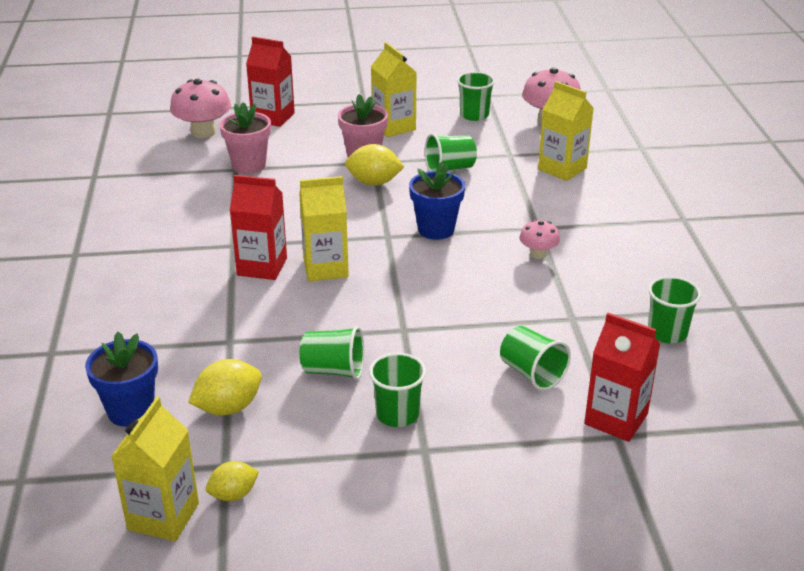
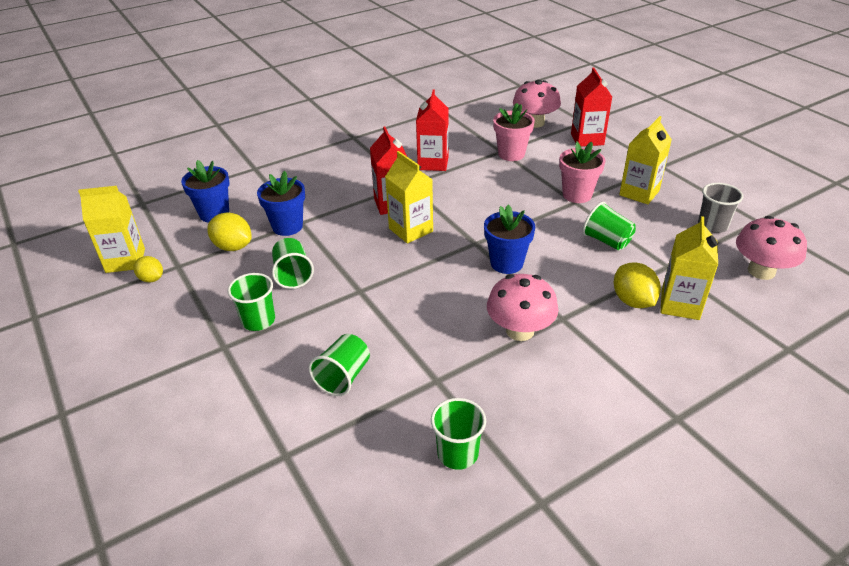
camera: 65 degrees right, 5 degrees up
(228, 353) = (287, 226): none -> blue flower pot
(374, 182) = (544, 212): yellow lemon -> yellow lemon (633, 301)
(474, 115) = (712, 225): green cup -> grey cup
(538, 254) = (520, 331): pink mushroom -> pink mushroom, size x1.77
(616, 419) = (307, 448): red carton -> red carton (433, 163)

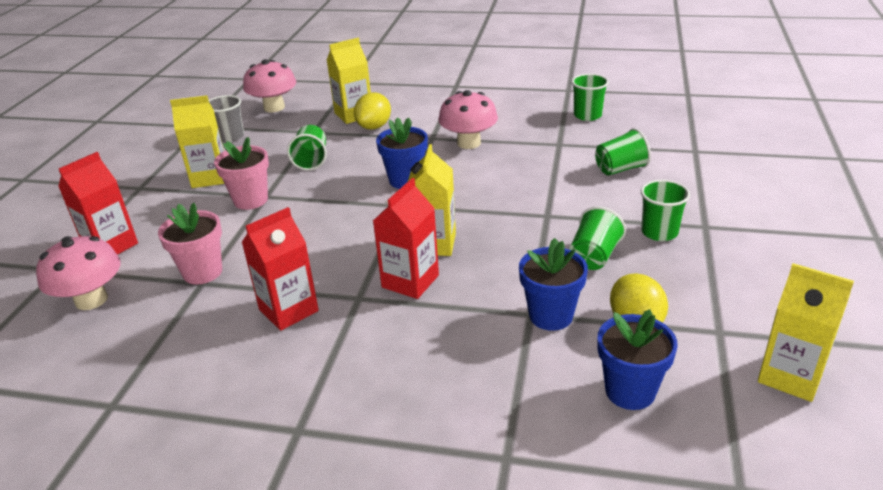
camera: 135 degrees left, 5 degrees down
(151, 279) = (758, 329): yellow lemon -> none

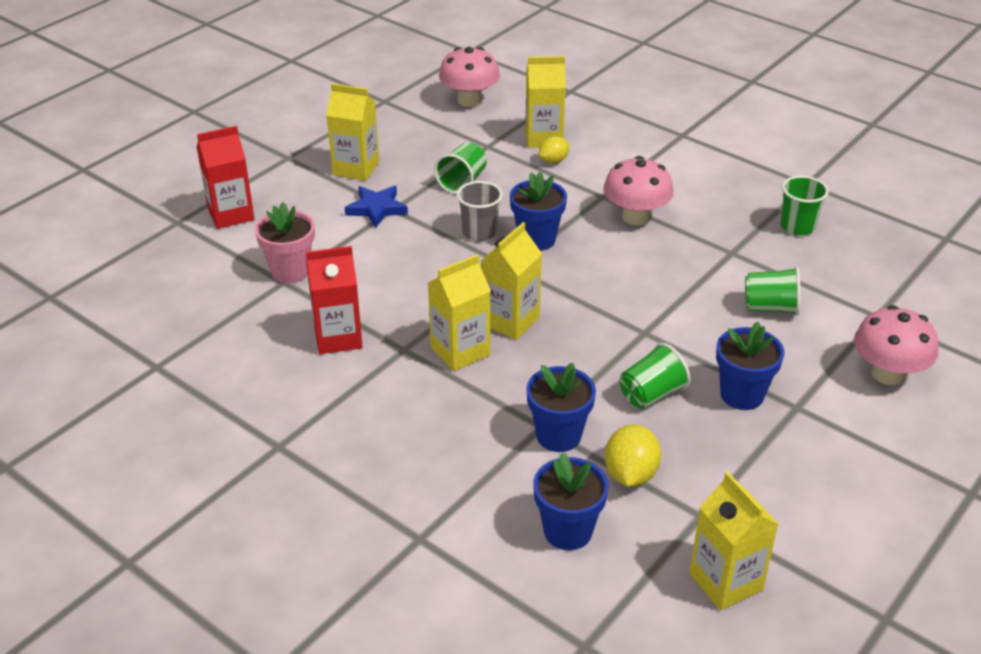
camera: 25 degrees right, 5 degrees up
(91, 300) = (188, 264): pink mushroom -> pink mushroom (887, 373)
(230, 136) = (404, 124): grey cup -> grey cup (479, 232)
(251, 200) = (377, 209): pink flower pot -> blue star
(374, 127) = (553, 161): yellow lemon -> yellow lemon, size x0.65
(410, 281) = (460, 351): red carton -> yellow carton
(659, 232) = (742, 395): green cup -> blue flower pot

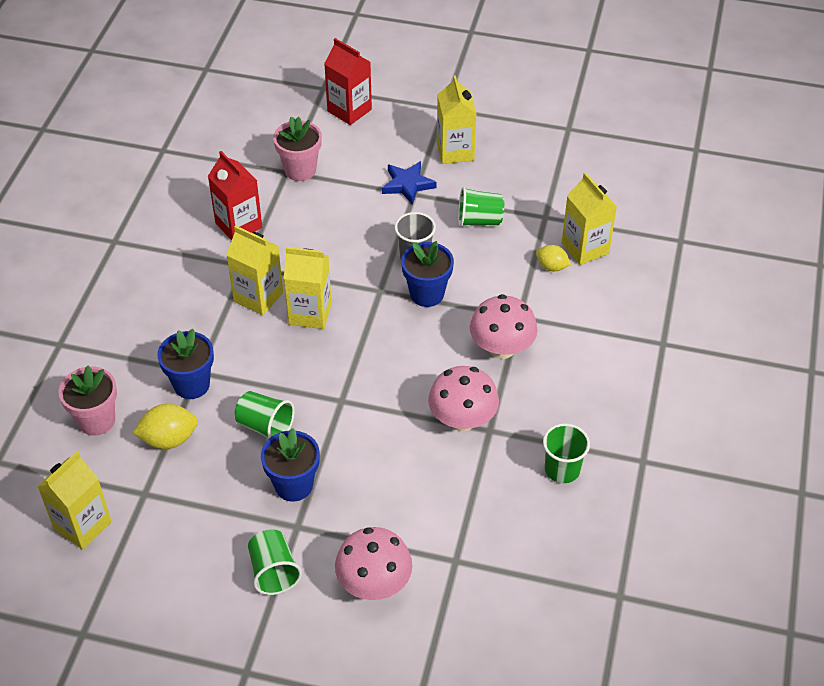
camera: 65 degrees right, 10 degrees up
(469, 100) = (610, 179): pink mushroom -> pink mushroom (462, 419)
(568, 531) = (96, 420): blue flower pot -> pink flower pot
(770, 308) = (422, 477): green cup -> green cup (274, 572)

